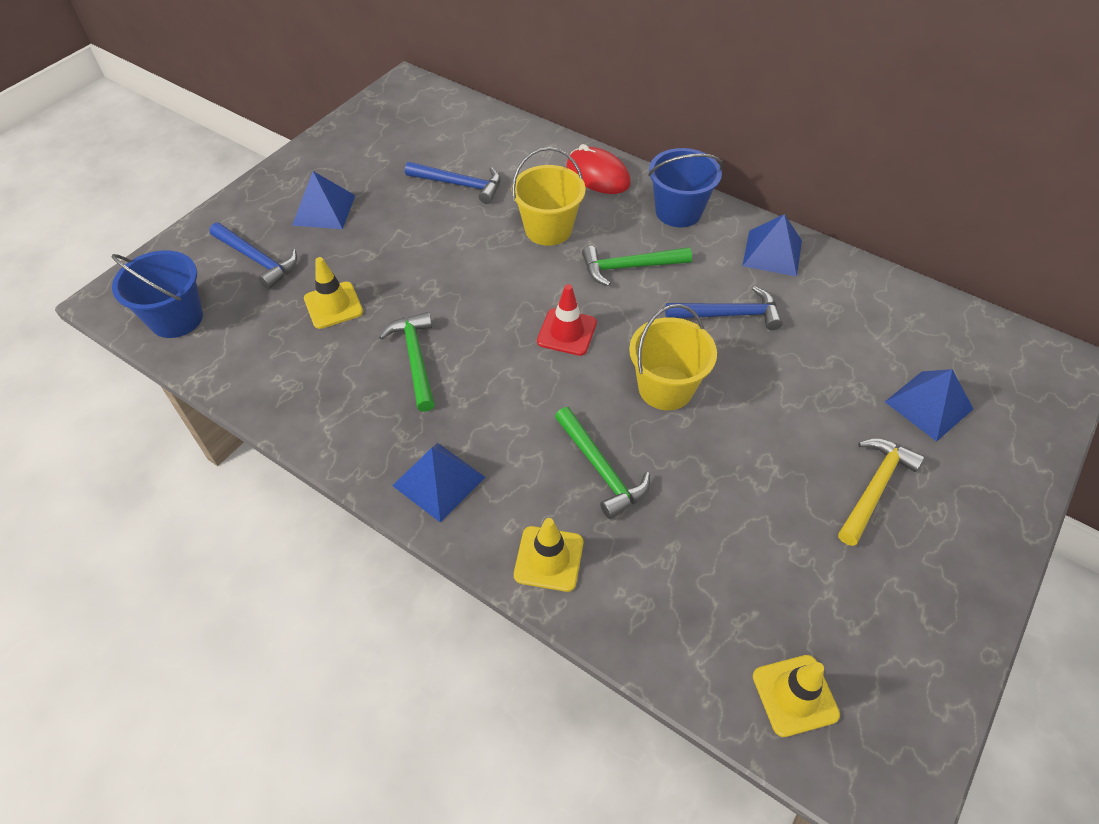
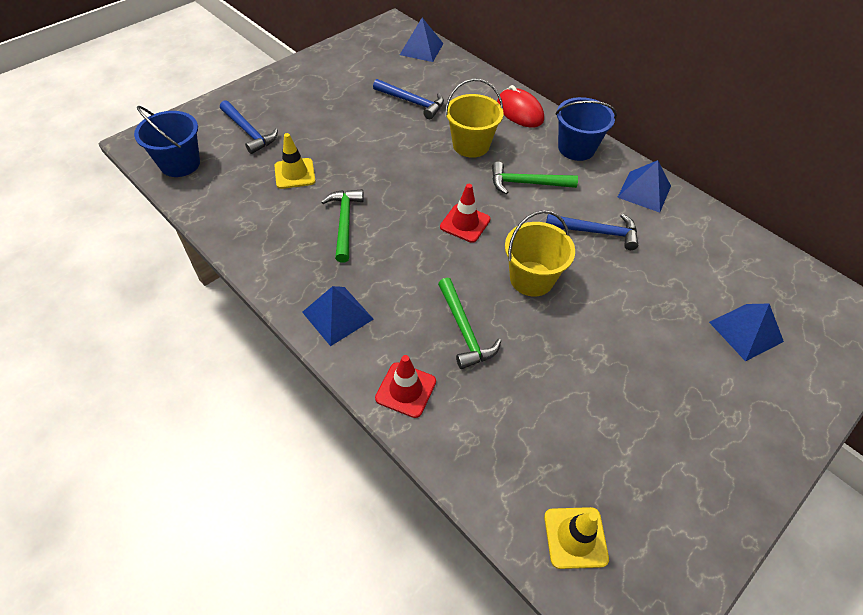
camera: 10 degrees right, 0 degrees up
(324, 210) = (307, 104): blue pyramid -> blue pyramid (421, 49)
(549, 558) = (406, 390): yellow traffic cone -> red traffic cone
(874, 488) = (683, 388): yellow hammer -> none

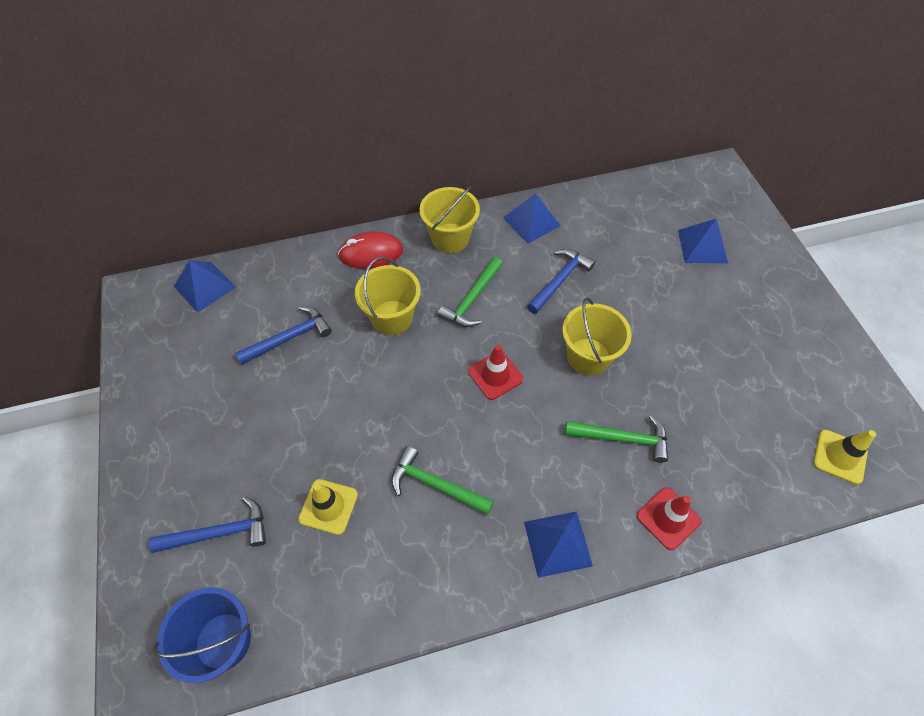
camera: 60 degrees left, 5 degrees up
(576, 148) = (450, 238): blue bucket -> yellow bucket

